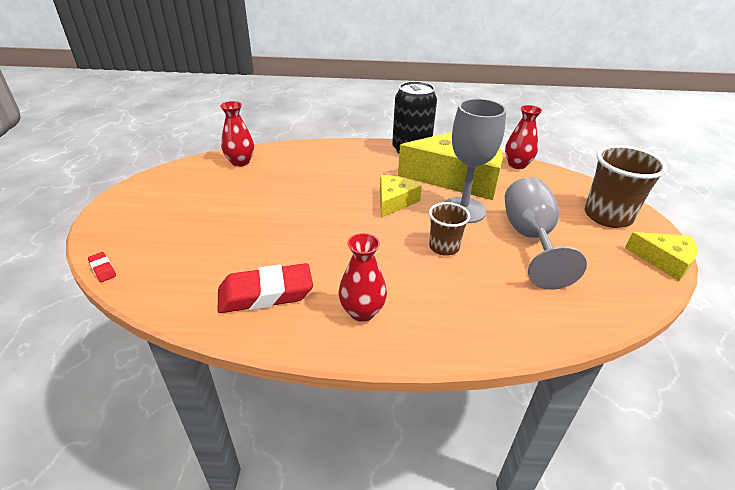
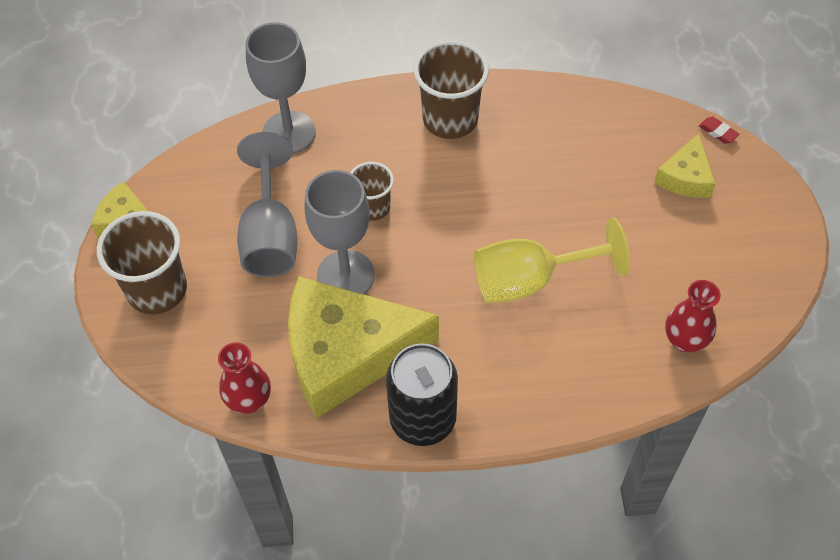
camera: 175 degrees right, 20 degrees up
(265, 294) = (545, 126): red eraser -> none
(326, 195) = (530, 280): none -> yellow goblet
(362, 312) = (450, 119): red vase -> brown cup
(394, 201) = (437, 280): yellow cheese -> yellow cheese (685, 177)
(538, 319) = (289, 132): none -> grey goblet

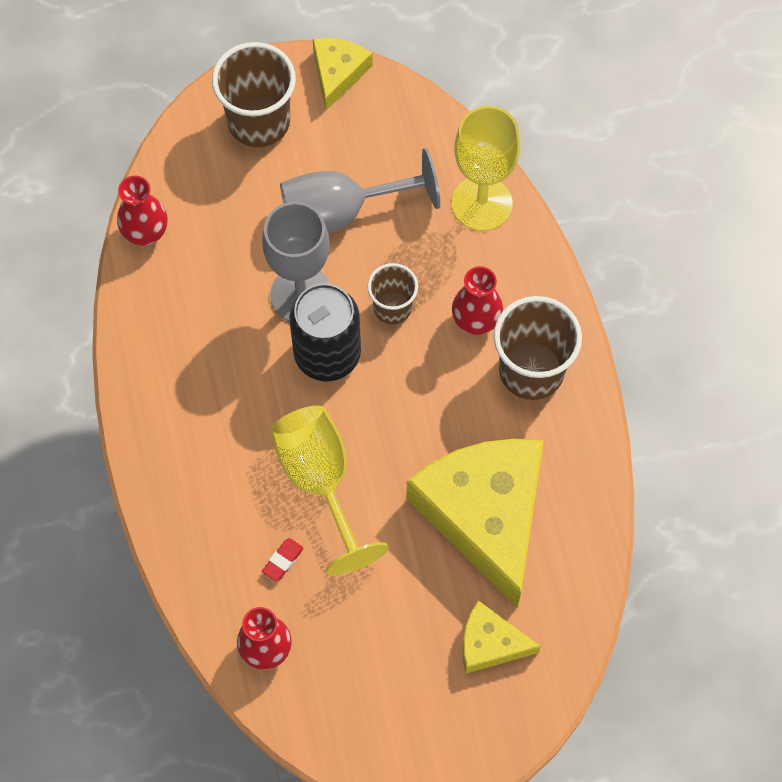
camera: 80 degrees right, 10 degrees up
(289, 132) = (481, 203): grey goblet -> yellow goblet
(347, 353) = (208, 312): yellow cheese -> yellow cheese (485, 514)
(397, 150) = (476, 320): none -> red vase
(423, 419) = (142, 395): black can -> black can (327, 354)
(718, 132) = (567, 681): red eraser -> red eraser (283, 561)

